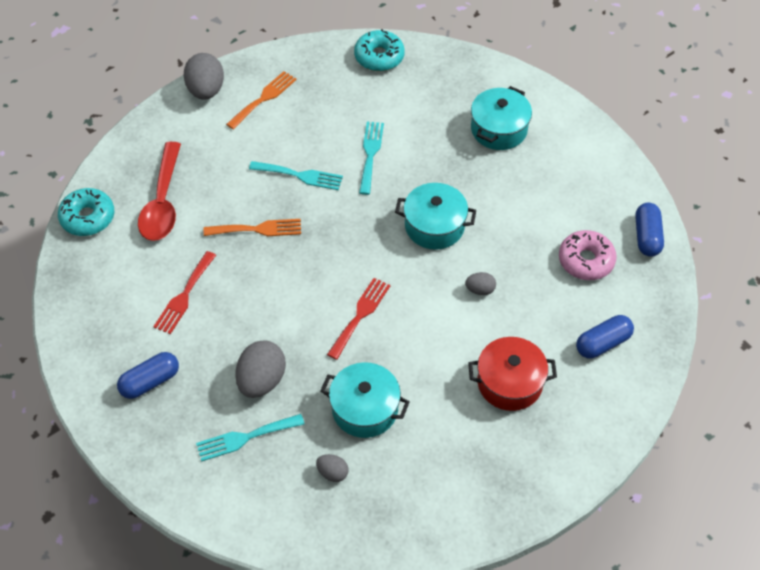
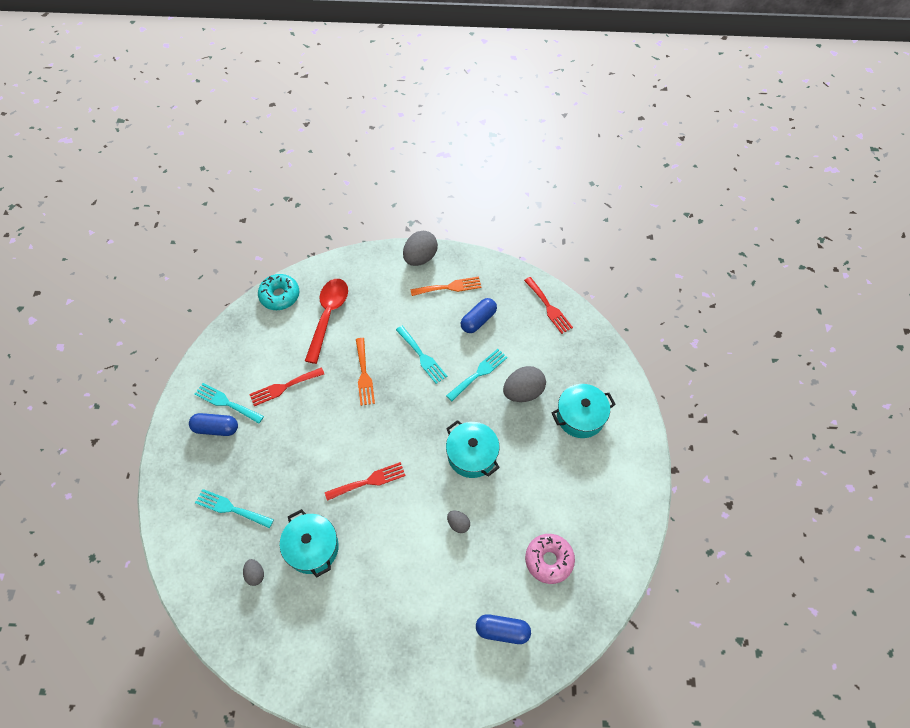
camera: 40 degrees right, 5 degrees up
(135, 351) = (226, 402): none -> turquoise fork
(163, 202) = (328, 316): red spoon -> red spoon turned 150 degrees clockwise
(257, 229) = (364, 374): orange fork -> orange fork turned 45 degrees clockwise
(261, 380) = (274, 478): grey egg -> grey egg (523, 392)
(379, 57) = (549, 307): turquoise donut -> red fork
(510, 383) = (415, 606): red pot -> none
(647, 236) = (609, 577): blue capsule -> blue capsule (478, 320)

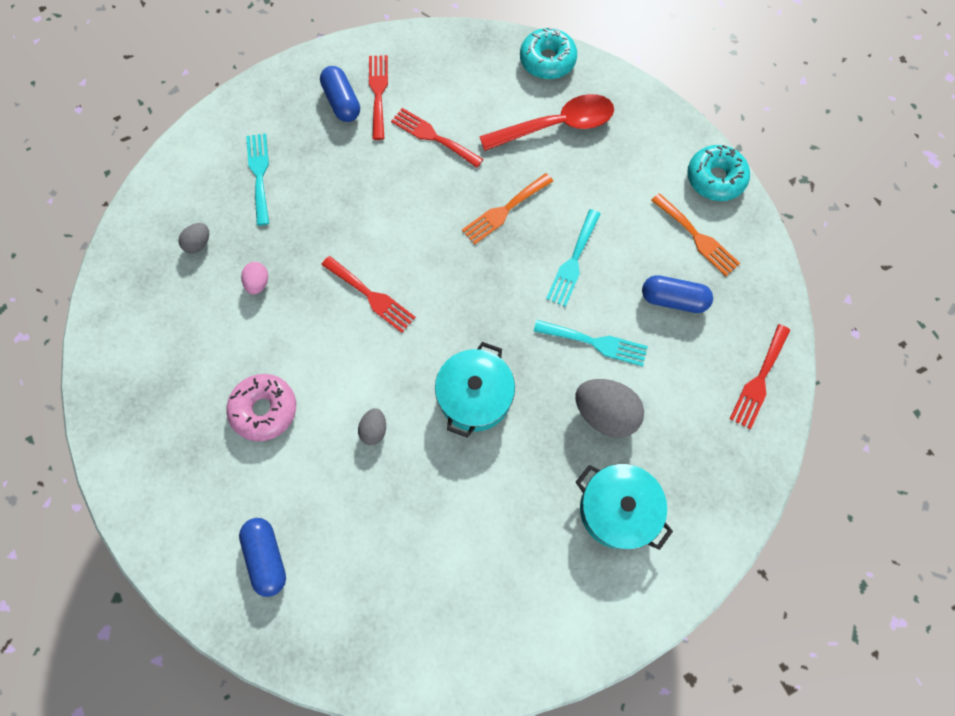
camera: 60 degrees right, 10 degrees up
(226, 402) = (378, 93): turquoise fork -> red fork
(312, 548) = (258, 283): turquoise pot -> pink egg
(420, 258) = (715, 178): grey egg -> turquoise donut
(549, 560) = (387, 570): pink donut -> pink donut (264, 410)

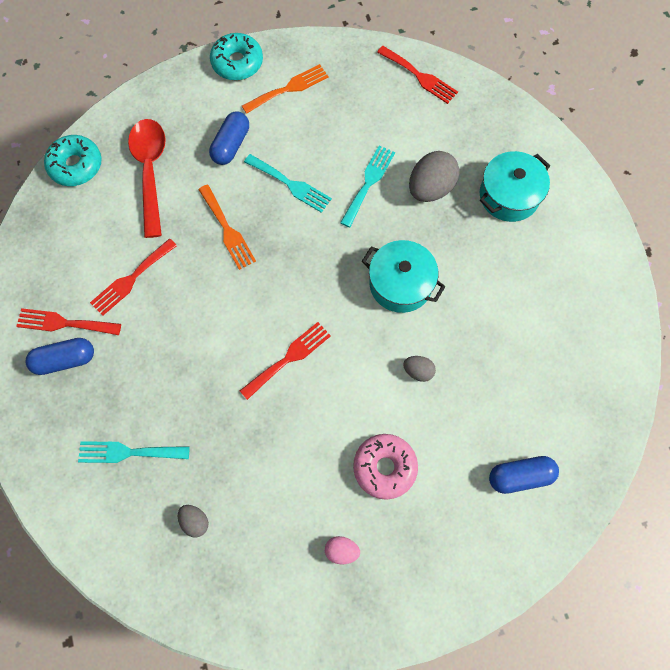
camera: 80 degrees left, 0 degrees up
(258, 283) = (253, 463): pink egg -> pink egg (341, 550)
(673, 299) = (341, 118): blue capsule -> blue capsule (231, 145)

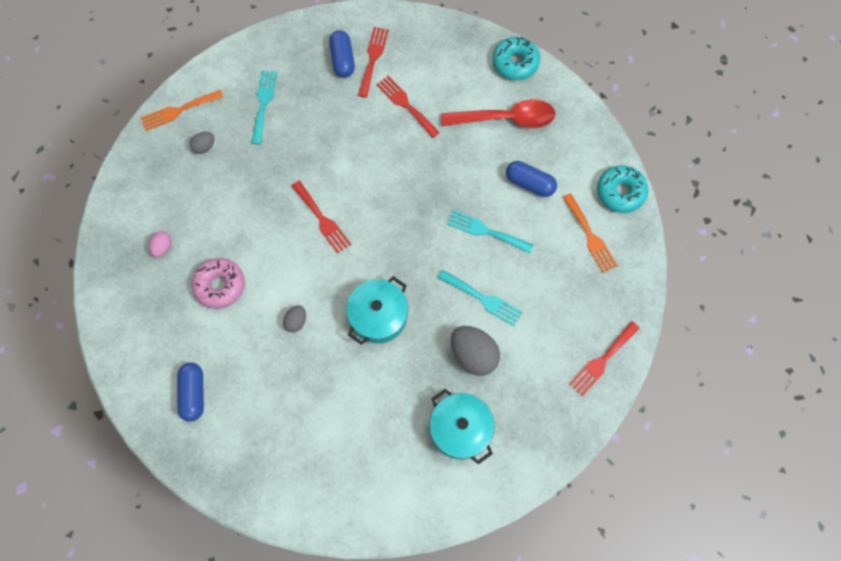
camera: 95 degrees right, 0 degrees up
(227, 230) = (444, 177): orange fork -> orange fork (178, 111)
(290, 184) = (485, 231): turquoise fork -> turquoise fork turned 75 degrees clockwise

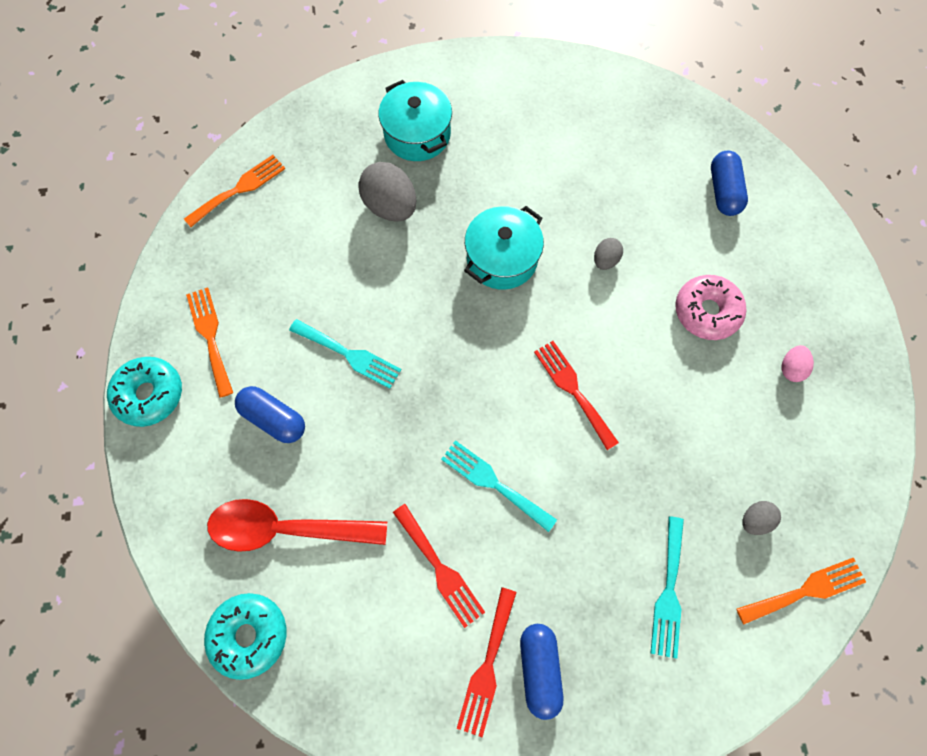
camera: 175 degrees left, 0 degrees up
(483, 299) = (368, 268): turquoise fork -> turquoise fork (493, 483)
(602, 360) = (239, 189): red fork -> orange fork

